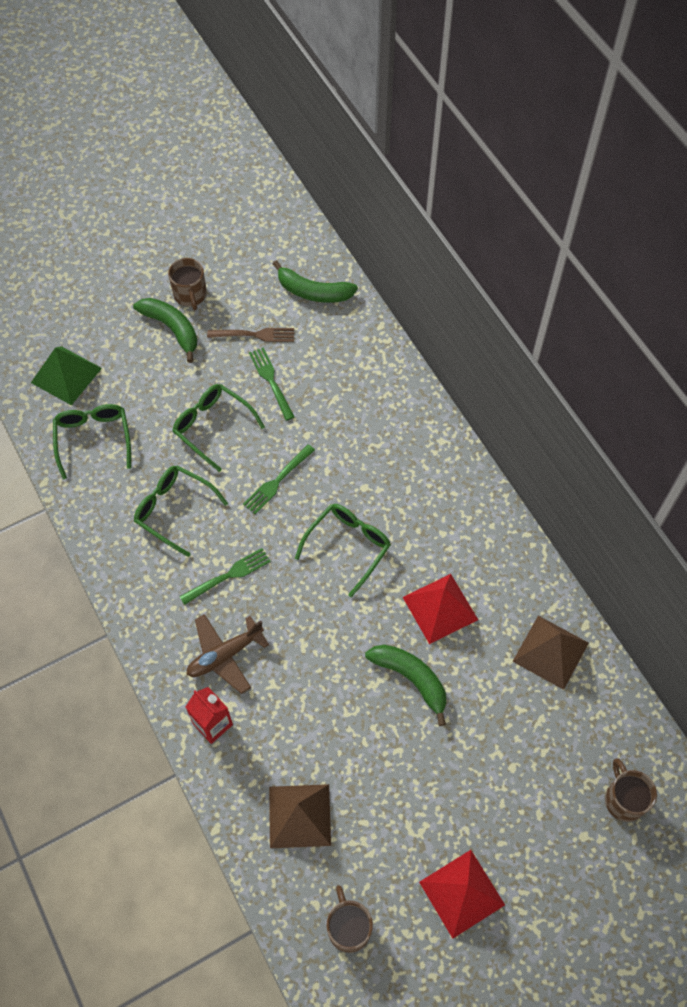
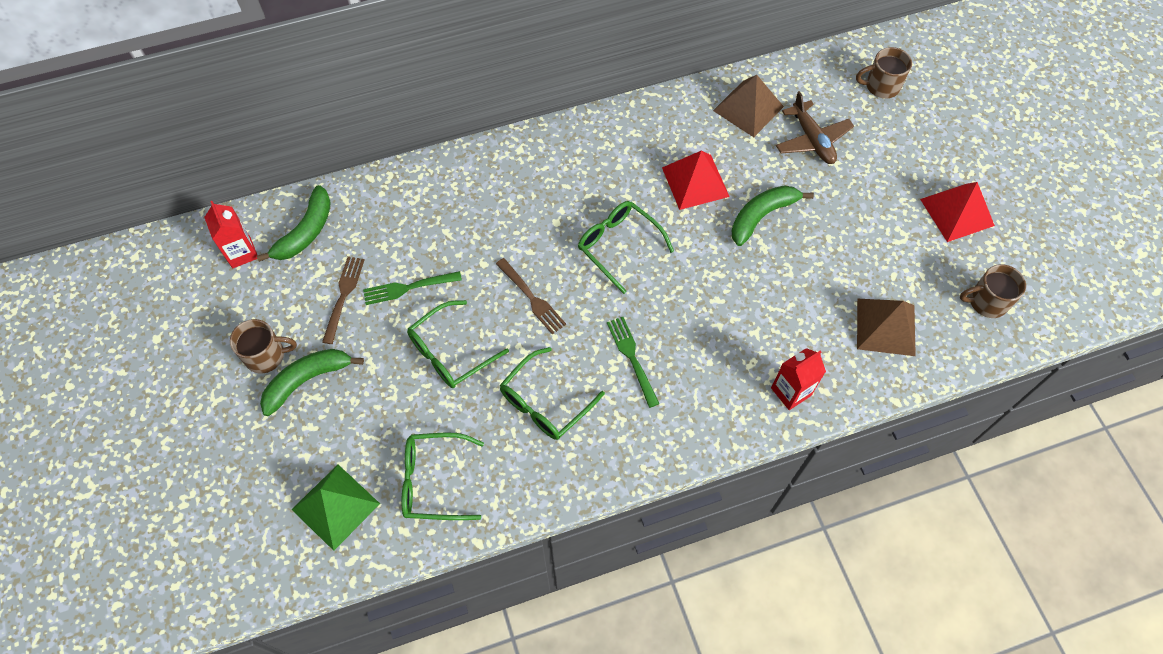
camera: 80 degrees left, 0 degrees up
(224, 655) = (719, 372): brown plane -> brown plane (812, 140)
(277, 481) = (532, 298): green fork -> brown fork
(283, 252) = (241, 253): none -> red carton

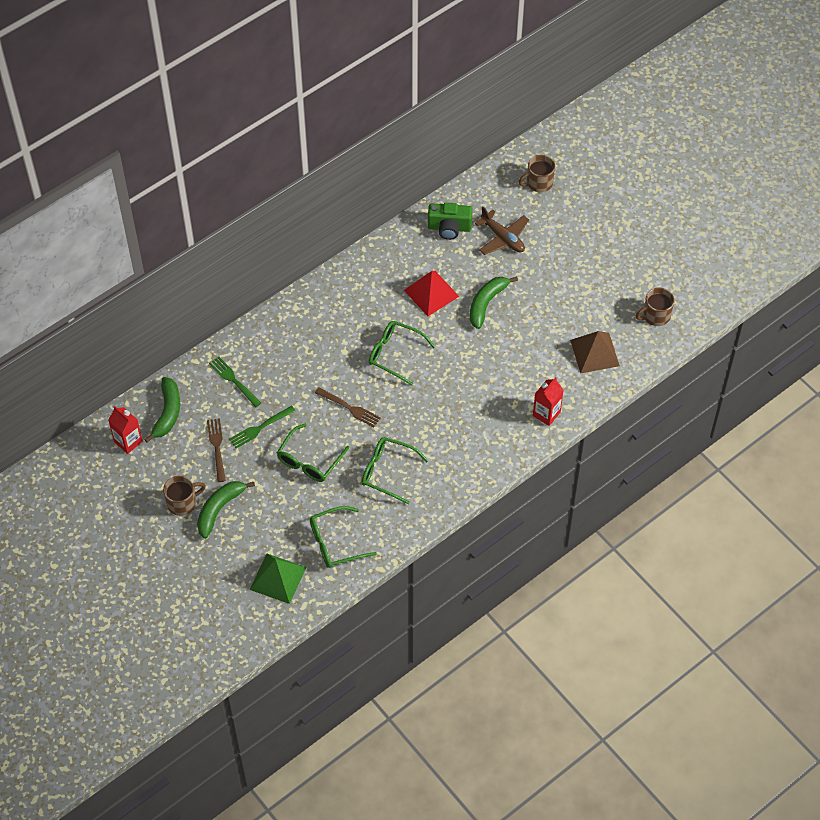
camera: 20 degrees left, 5 degrees down
(545, 402) = (387, 472): green glasses -> green glasses turned 90 degrees clockwise
(632, 358) = (434, 425): green fork -> green fork (234, 380)
(748, 108) = (449, 228): brown pyramid -> green camera
(957, 212) = (619, 260): red pyramid -> none

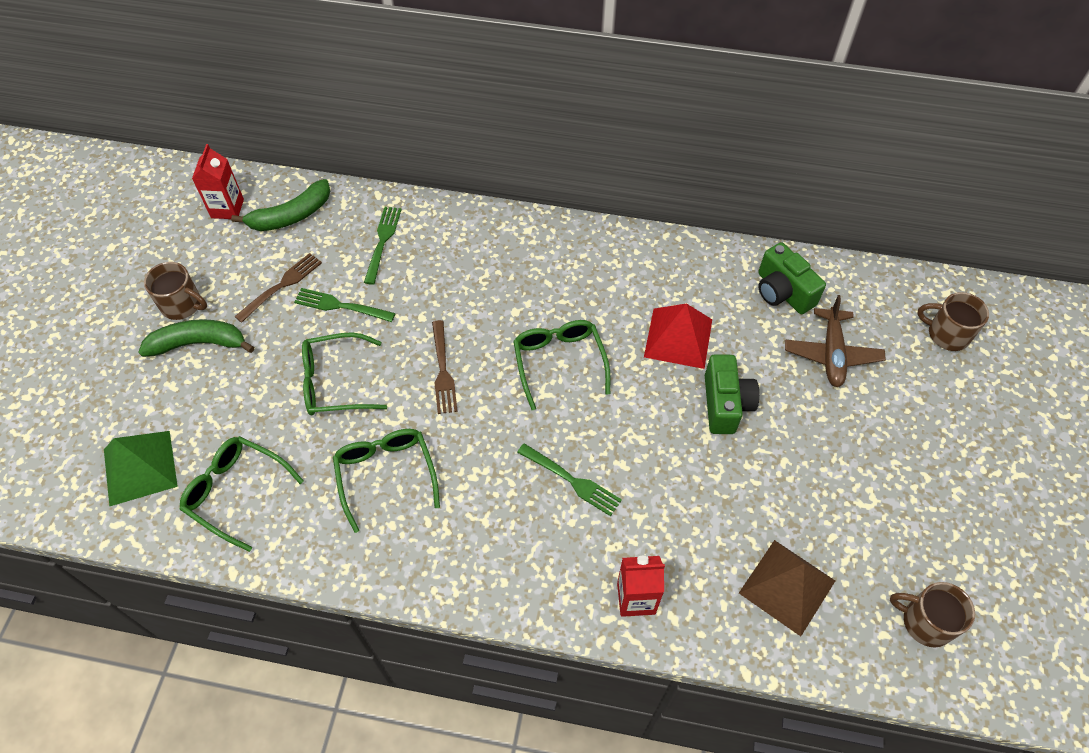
camera: 50 degrees right, 0 degrees up
(465, 396) = (572, 480): none -> green fork
(486, 303) = (725, 404): green banana -> green camera

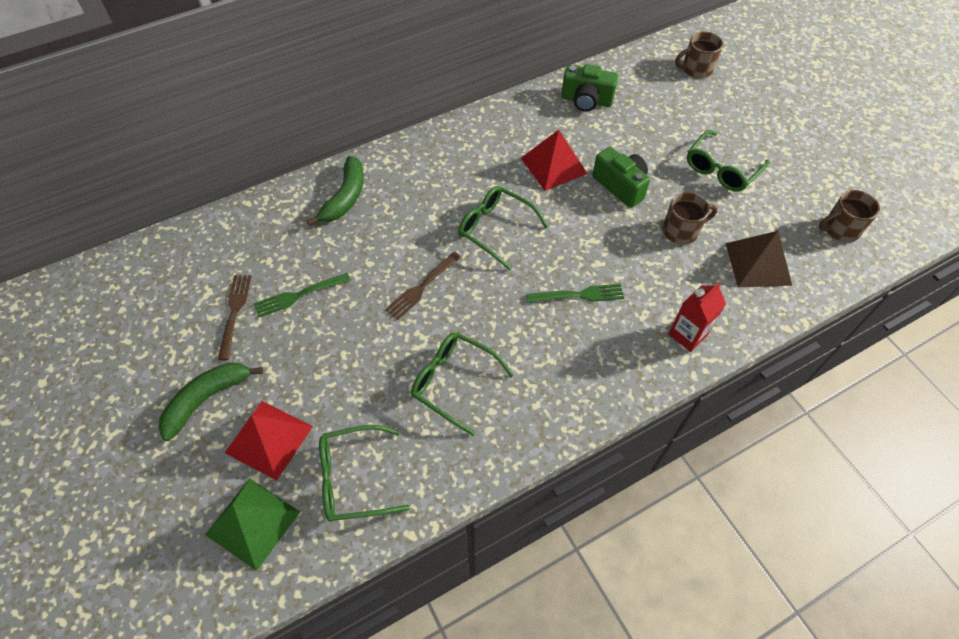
camera: 40 degrees left, 0 degrees up
(182, 305) = (161, 381): brown mug -> brown mug (681, 230)
(209, 410) = (269, 439): none -> red pyramid
(227, 208) = (125, 287): red carton -> none
(291, 216) = (189, 259): green banana -> green banana (345, 197)
(335, 382) = (350, 349): green glasses -> green glasses (721, 169)
(382, 241) = (285, 232): green fork -> none
(443, 370) = (422, 287): brown fork -> brown fork turned 90 degrees clockwise
(831, 354) = (649, 118): brown plane -> none

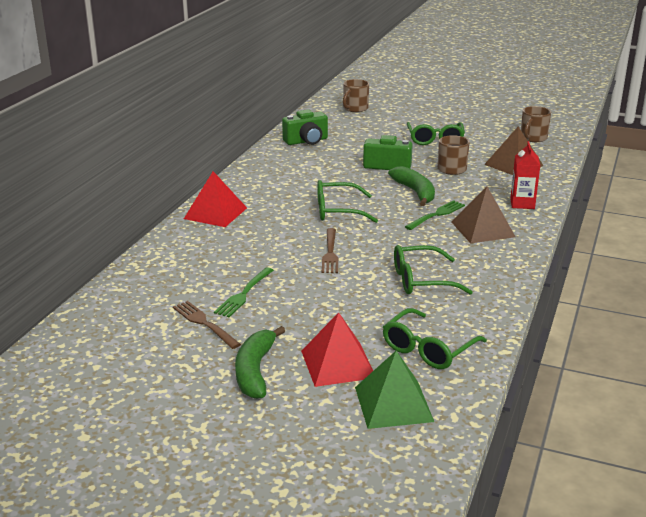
camera: 40 degrees left, 30 degrees down
(345, 197) = (201, 239): green banana -> green banana (415, 192)
(553, 165) = (331, 173): red pyramid -> red pyramid (215, 213)
(597, 347) = (482, 229): none -> brown pyramid

